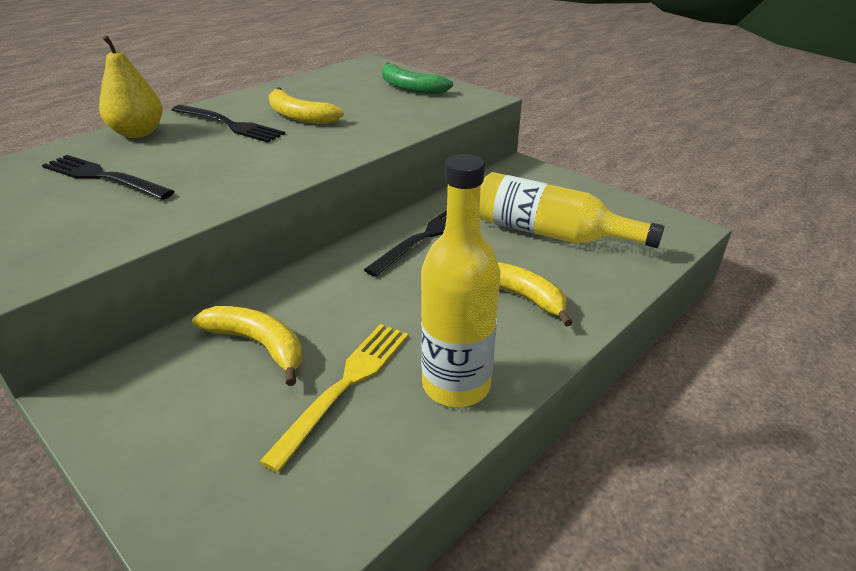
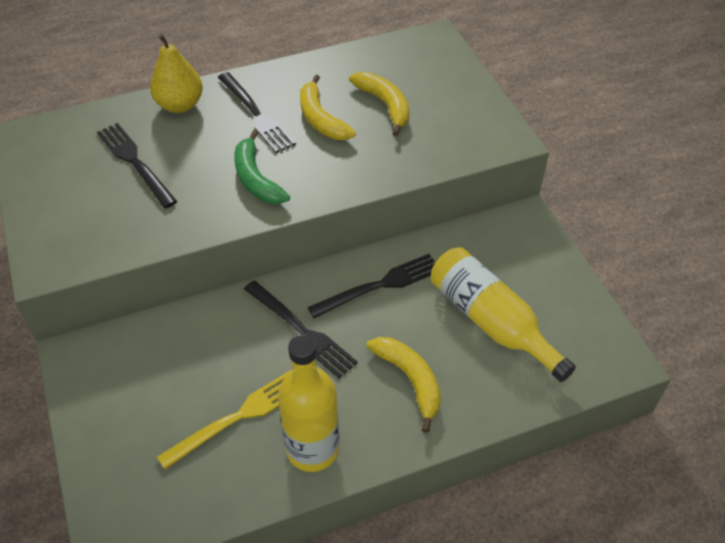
camera: 25 degrees right, 15 degrees up
(259, 345) = (198, 355): yellow banana -> yellow banana (385, 105)
(371, 290) = (302, 331): none -> black fork
(410, 88) = (448, 99): green banana -> green banana (256, 179)

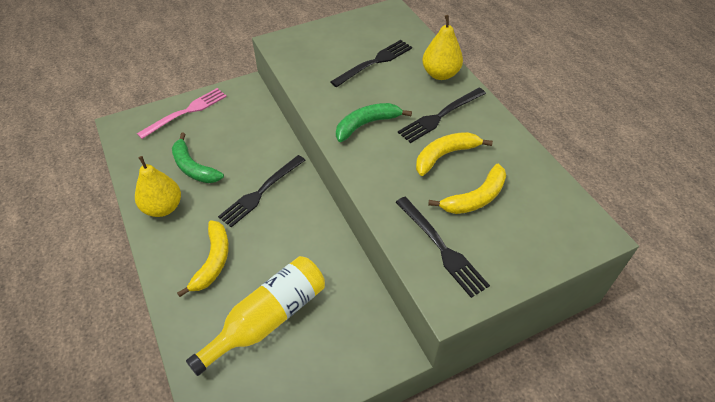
camera: 85 degrees right, 0 degrees up
(108, 437) = (187, 111): none -> pink fork
(239, 416) = (193, 167): yellow fork -> green banana
(312, 449) = (163, 207): yellow bottle -> yellow pear
(381, 285) = (305, 237): black fork -> black fork (442, 248)
(410, 380) = (213, 261): yellow banana -> yellow banana turned 45 degrees counterclockwise

